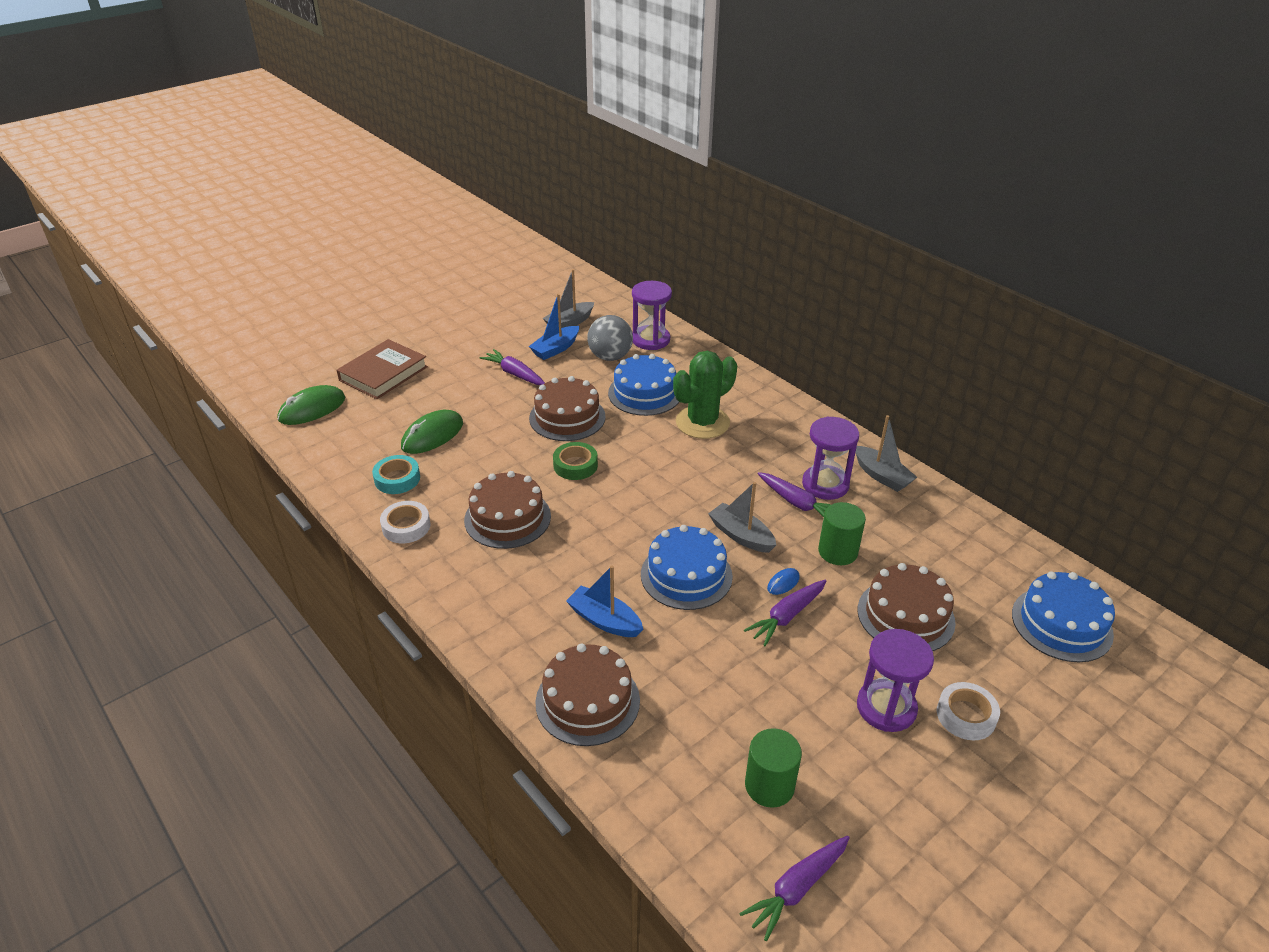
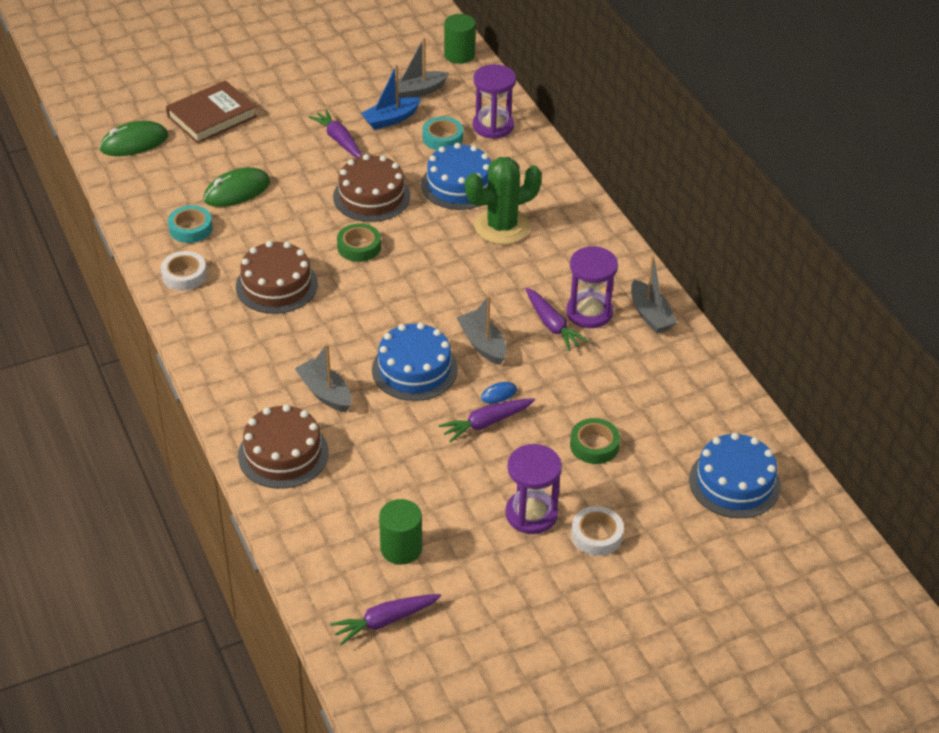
camera: 15 degrees right, 5 degrees up
(604, 620) = (325, 393): blue boat -> grey boat
(610, 357) = (442, 138): grey ball -> turquoise tape
(837, 552) = (565, 377): green cylinder -> green cylinder (459, 55)
(905, 616) = (594, 445): brown cake -> green tape

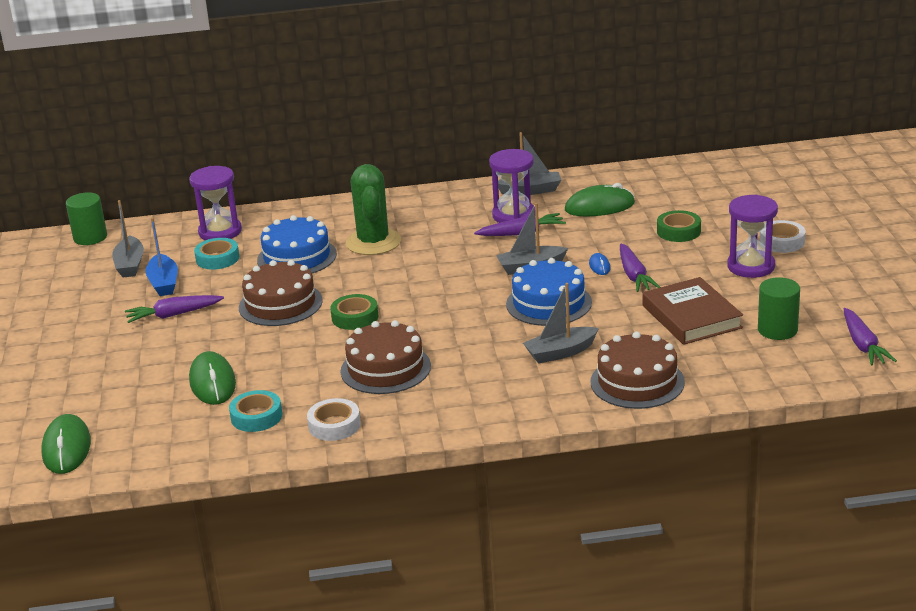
camera: 70 degrees left, 15 degrees down
(212, 116) = (63, 391): brown book -> brown book (691, 317)
(631, 374) = (599, 207): none -> green mouse
(734, 483) = (738, 182): blue cake -> none

